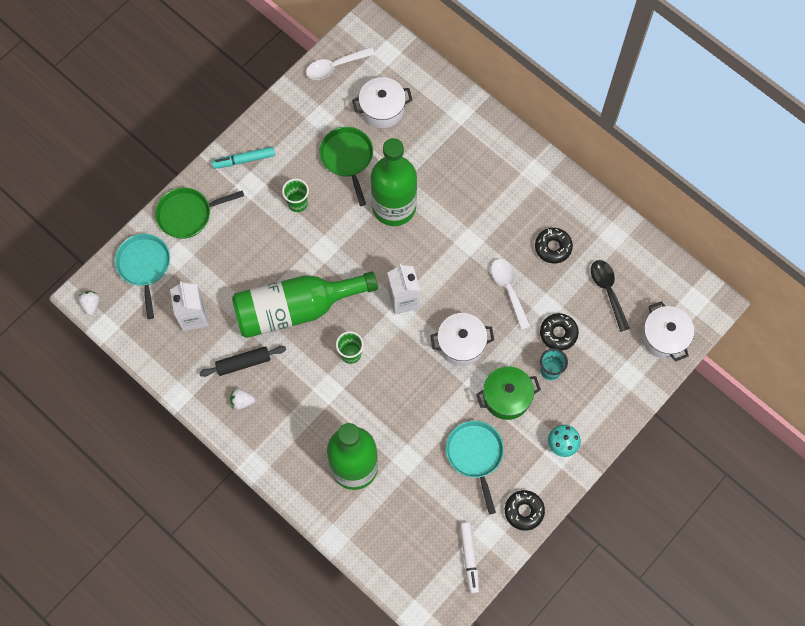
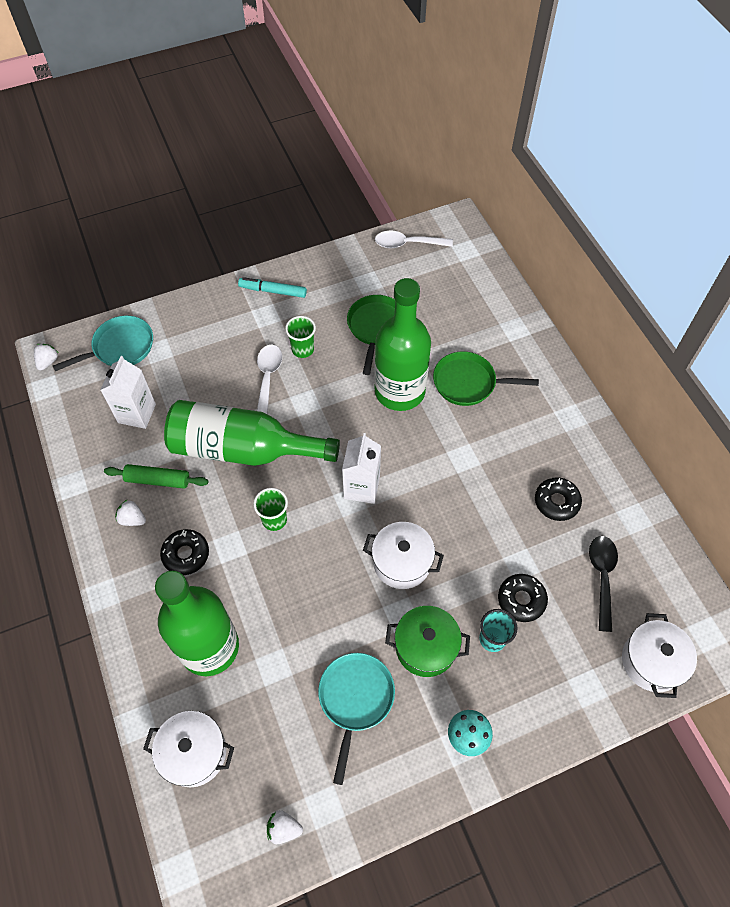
camera: 25 degrees right, 10 degrees down
(144, 266) = (120, 347): turquoise pan -> turquoise pan turned 45 degrees clockwise
(188, 214) = (190, 318): green pan -> green pan (468, 383)
(243, 363) = (158, 480): black rolling pin -> green rolling pin
(382, 109) = (435, 297): white pot -> white pot (194, 753)
(469, 558) = (284, 828): white marker -> white strawberry
(509, 290) = (484, 526): white spoon -> white spoon (268, 378)
(524, 511) = (381, 800): black donut -> black donut (186, 554)

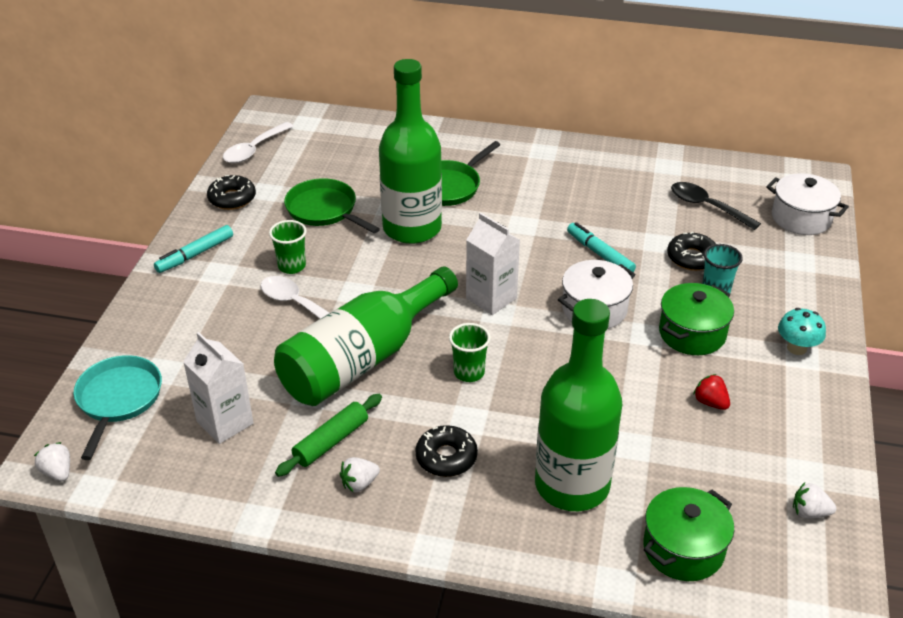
camera: 55 degrees left, 20 degrees down
(194, 753) = (683, 549): white pot -> green pot
(284, 828) = (809, 512): white strawberry -> white strawberry turned 60 degrees clockwise
(355, 699) = (710, 402): turquoise pan -> red strawberry
(471, 530) = (599, 254): none -> turquoise marker
(556, 502) = (616, 196): black donut -> black donut (232, 198)

